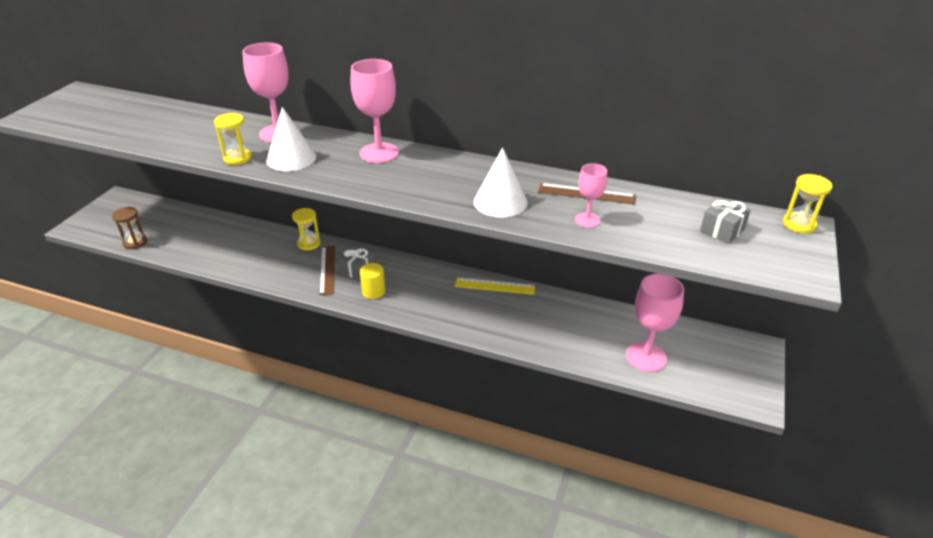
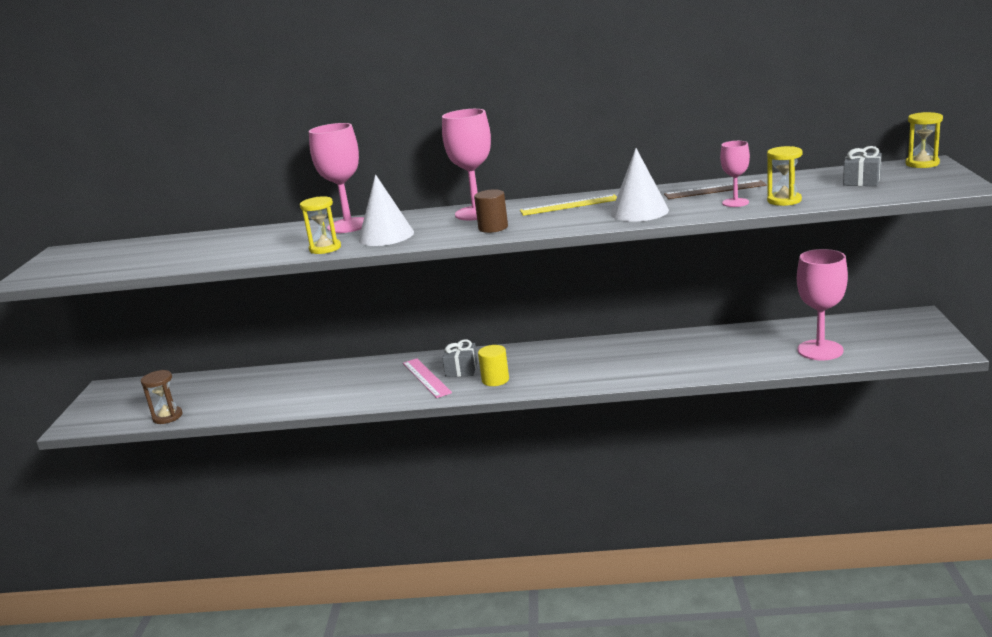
camera: 15 degrees left, 15 degrees down
(309, 243) = (385, 364): yellow hourglass -> yellow hourglass (784, 200)
(327, 269) = (426, 378): brown ruler -> pink ruler
(373, 179) = (493, 228): none -> brown cylinder
(495, 286) = (622, 343): yellow ruler -> yellow ruler (569, 205)

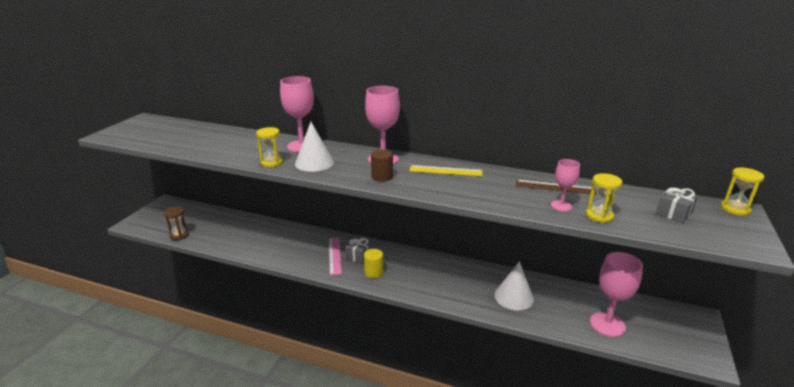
camera: 15 degrees right, 5 degrees up
(639, 212) = (487, 193): white cone -> white cone (514, 297)

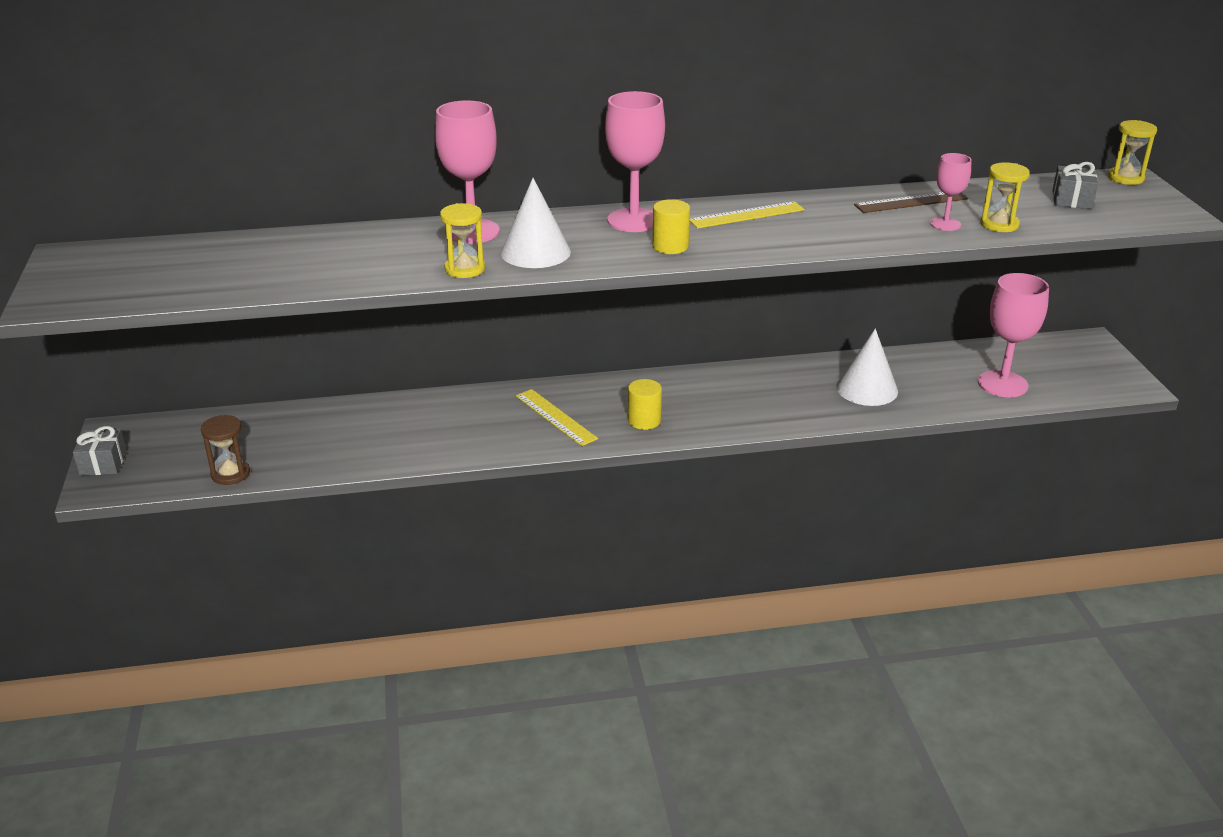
camera: 30 degrees left, 5 degrees up
(334, 255) = (555, 417): pink ruler -> yellow ruler
(359, 256) = (595, 405): grey gift -> grey gift (103, 463)
(382, 177) = (670, 246): brown cylinder -> yellow cylinder

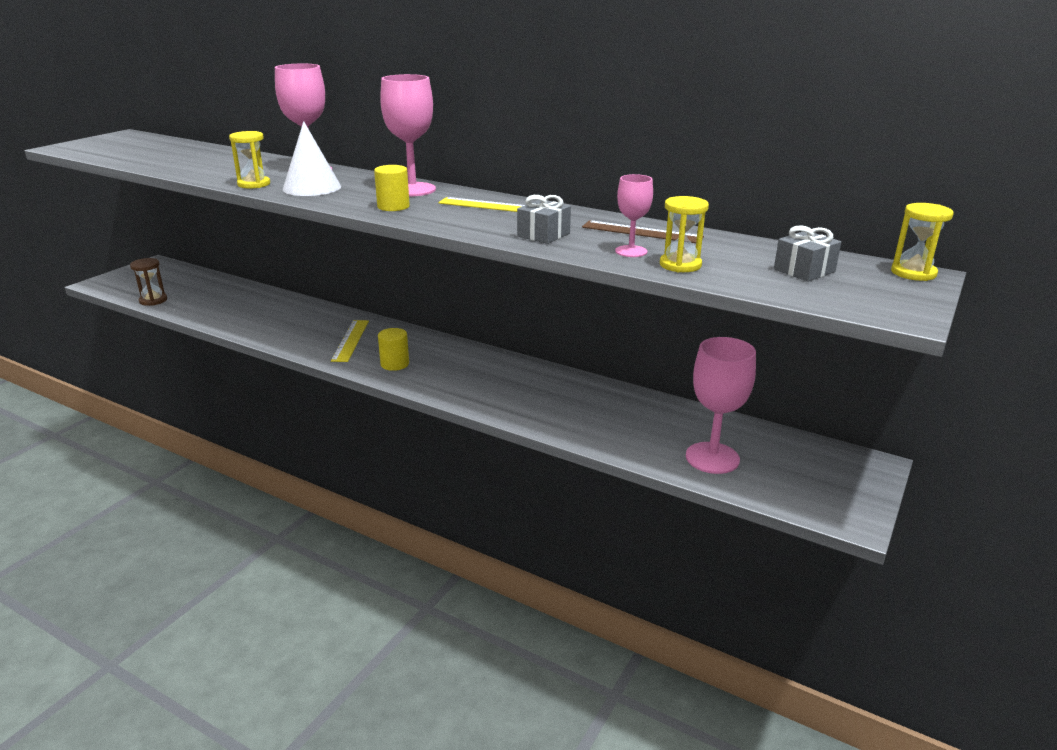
camera: 40 degrees right, 5 degrees down
(103, 463) = (122, 275): grey gift -> grey gift (543, 235)
(867, 389) = (586, 411): white cone -> none

